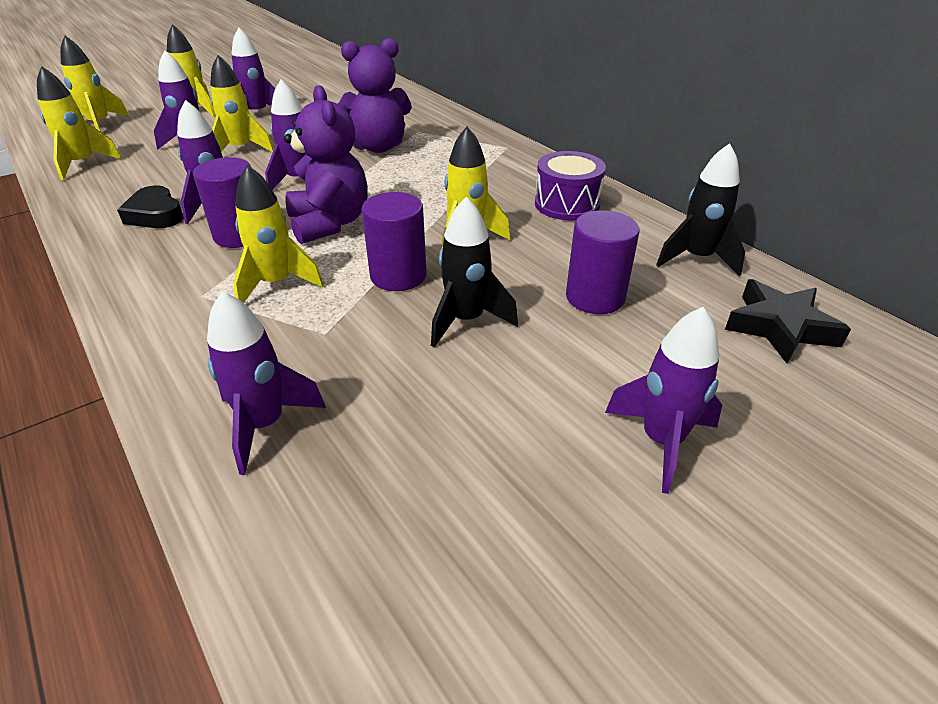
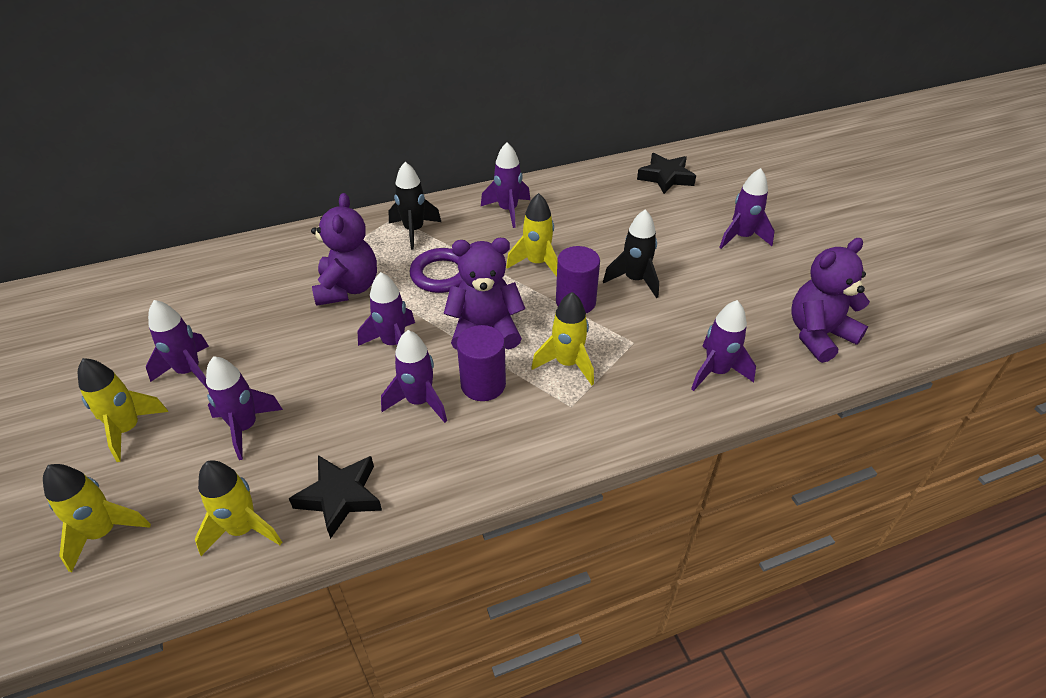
camera: 75 degrees left, 5 degrees up
(103, 192) = (340, 497): none -> black star
(155, 215) = (417, 446): black heart -> none
(241, 149) = (291, 385): yellow rocket -> none
(383, 582) = (818, 335): none -> purple teddy bear
(418, 185) = (441, 274): none -> purple ring
(567, 204) = (508, 210): purple drum -> purple rocket
(595, 297) = (624, 227): purple cylinder -> none
(696, 258) = (595, 181): black rocket -> black rocket (414, 231)

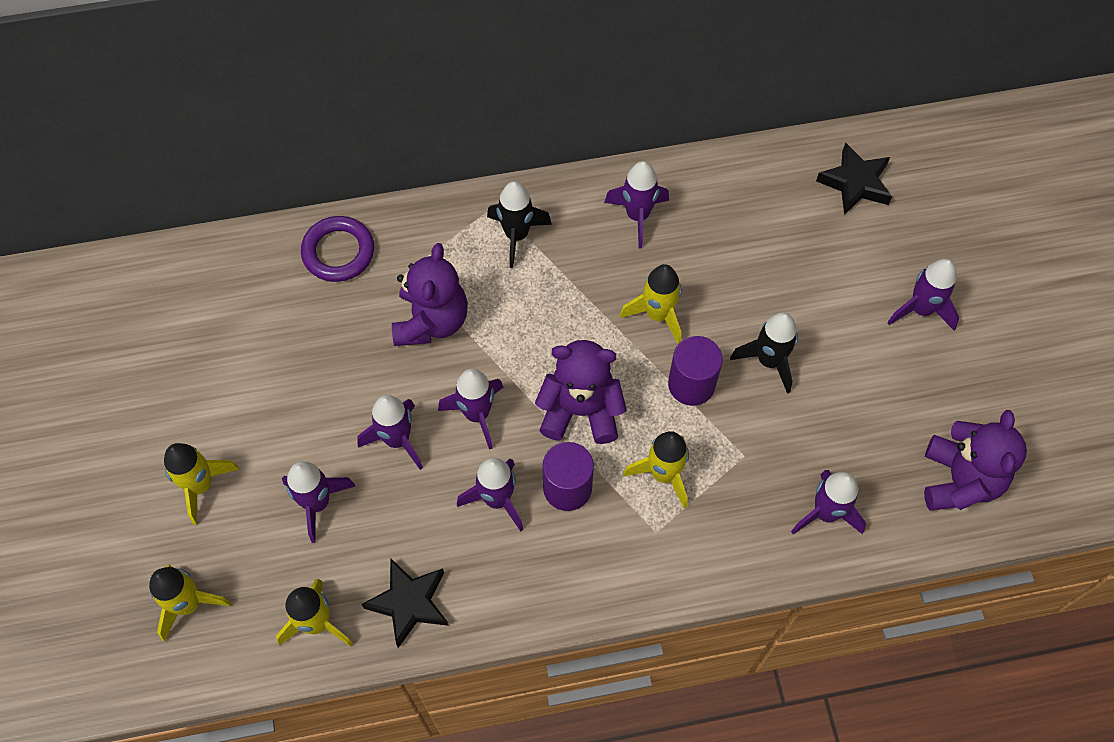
camera: 10 degrees right, 20 degrees up
(189, 371) = (258, 418): purple rocket -> purple rocket (397, 439)
(441, 274) = (541, 315): purple ring -> purple ring (338, 252)
(818, 335) = (959, 480): purple teddy bear -> purple teddy bear turned 120 degrees clockwise

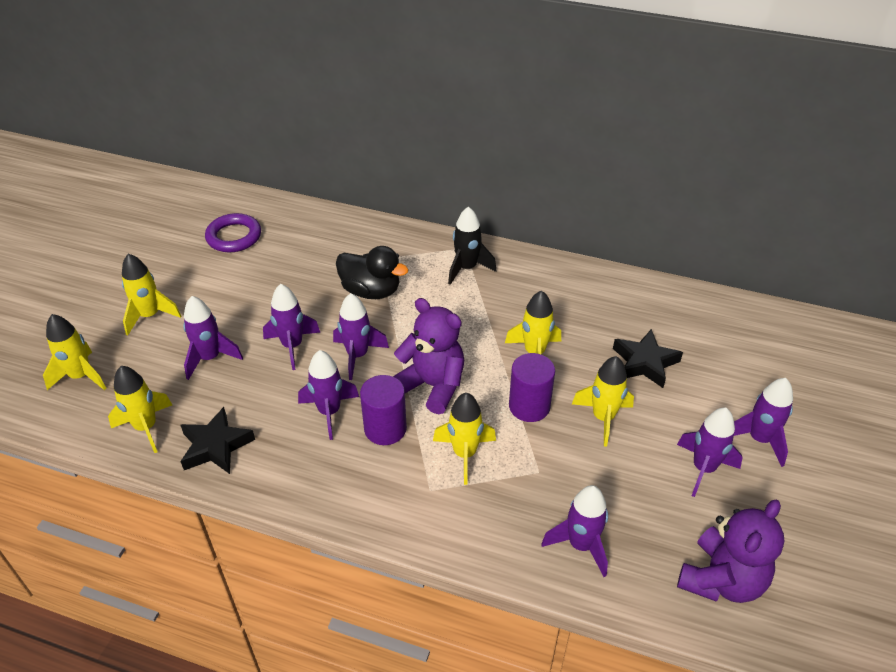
camera: 30 degrees right, 20 degrees down
(338, 252) = (343, 232): purple ring -> purple ring (234, 237)
(431, 321) = (371, 291): purple teddy bear -> black duck
(637, 216) = (562, 291): purple rocket -> purple rocket (703, 469)
(769, 361) = (603, 418): black rocket -> yellow rocket
(855, 183) = (750, 336): black star -> black star (644, 362)

